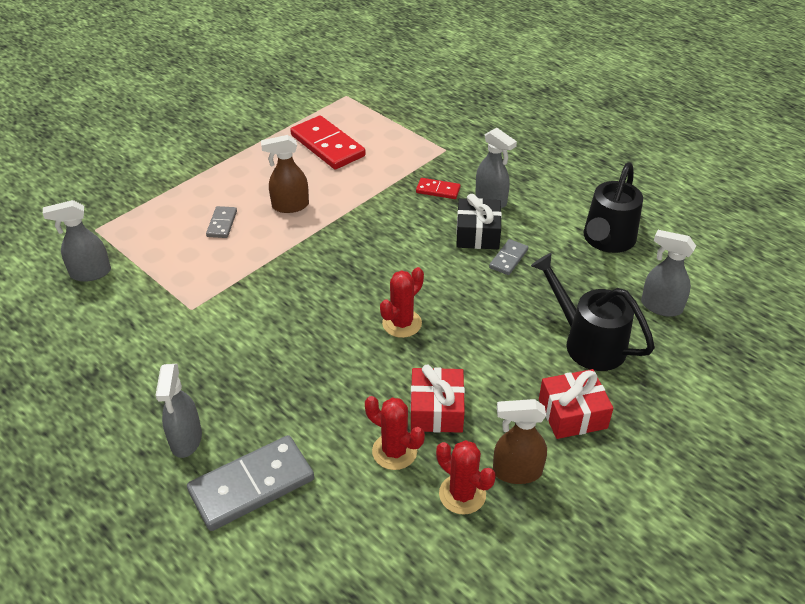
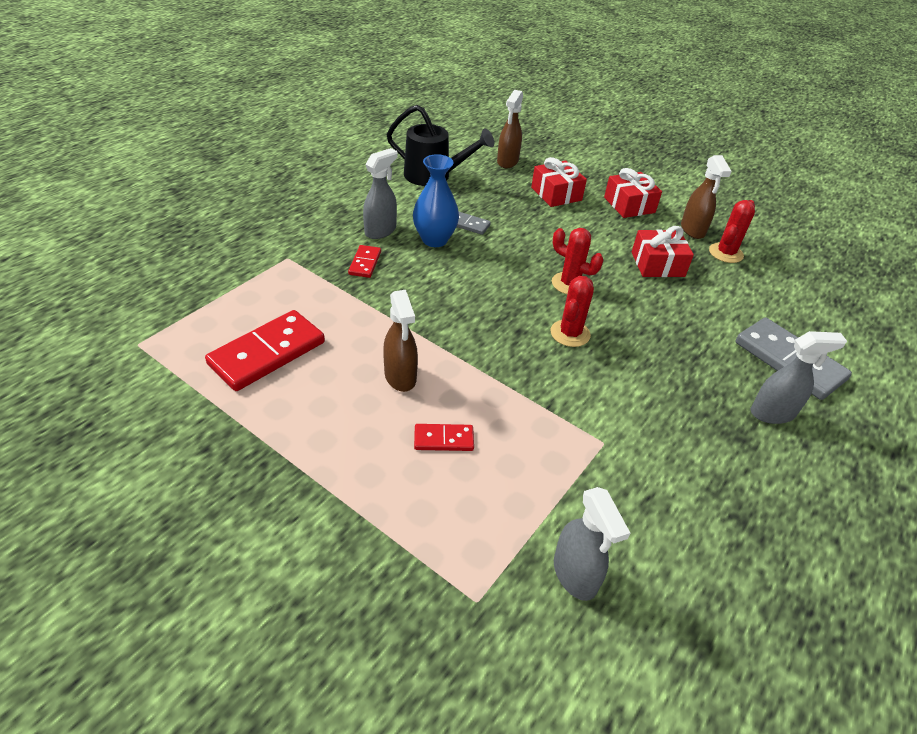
camera: 100 degrees left, 0 degrees up
(222, 224) = (443, 439): grey domino -> red domino
(394, 451) = (708, 284): red cactus -> red cactus (570, 333)
(477, 234) = (434, 240): black gift -> blue vase
(587, 342) = (556, 194): black watering can -> red gift
(660, 306) = (507, 162): grey spray bottle -> brown spray bottle

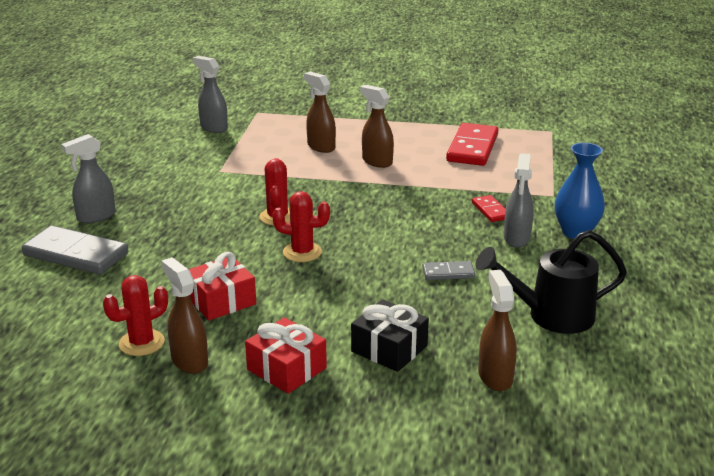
camera: 155 degrees right, 15 degrees down
(434, 240) = (460, 247): blue vase -> blue vase (576, 232)
(443, 439) = (321, 147): red domino -> brown spray bottle
(556, 194) = (389, 349): red gift -> black gift
(725, 253) = (141, 343): red cactus -> red cactus turned 45 degrees clockwise

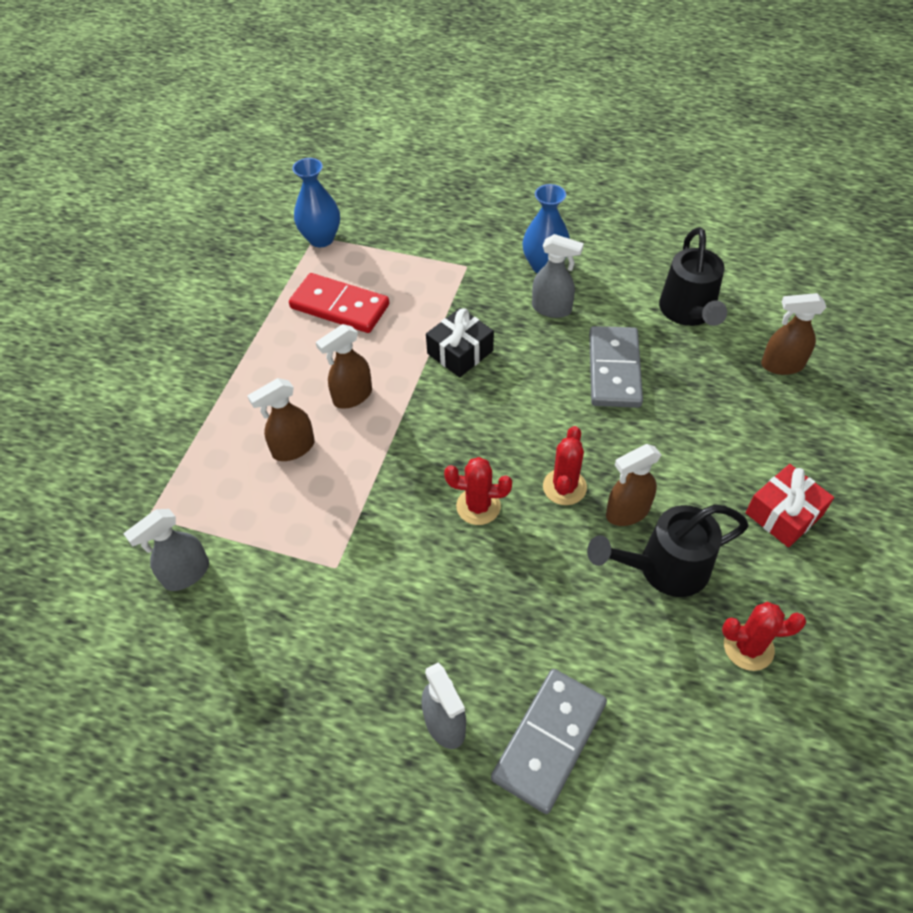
camera: 80 degrees left, 25 degrees up
(141, 343) = (748, 647): red cactus -> red cactus turned 60 degrees counterclockwise
(189, 361) = (778, 599): brown spray bottle -> brown spray bottle (627, 512)
(221, 301) = (664, 568): red gift -> black watering can
(389, 349) = (745, 431): black gift -> black gift (460, 352)
(448, 273) = (614, 370): grey domino -> grey domino, size x1.99
(491, 210) = (492, 317): red domino -> none
(549, 133) = (321, 239): none -> blue vase

